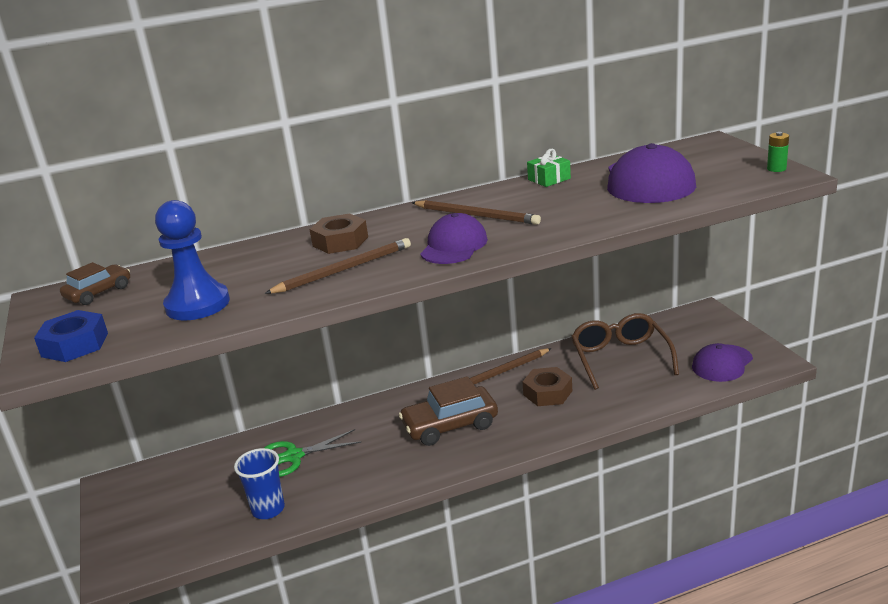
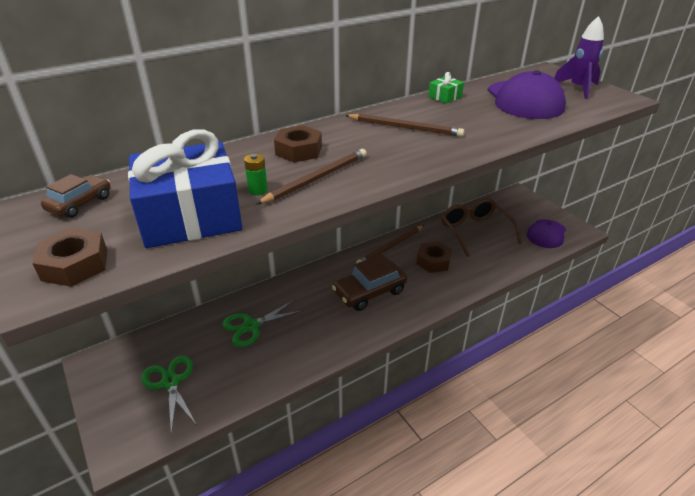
camera: 15 degrees left, 10 degrees up
(75, 345) = (75, 265): blue nut -> brown nut
(186, 509) = (170, 382): none -> green scissors
(197, 304) = (190, 216): blue pawn -> blue gift
(268, 509) = (244, 378): blue cup -> none
(454, 246) = (403, 155): purple cap -> none
(733, 164) = (578, 89): none -> purple rocket
(776, 169) = (612, 93): green battery -> green battery (258, 190)

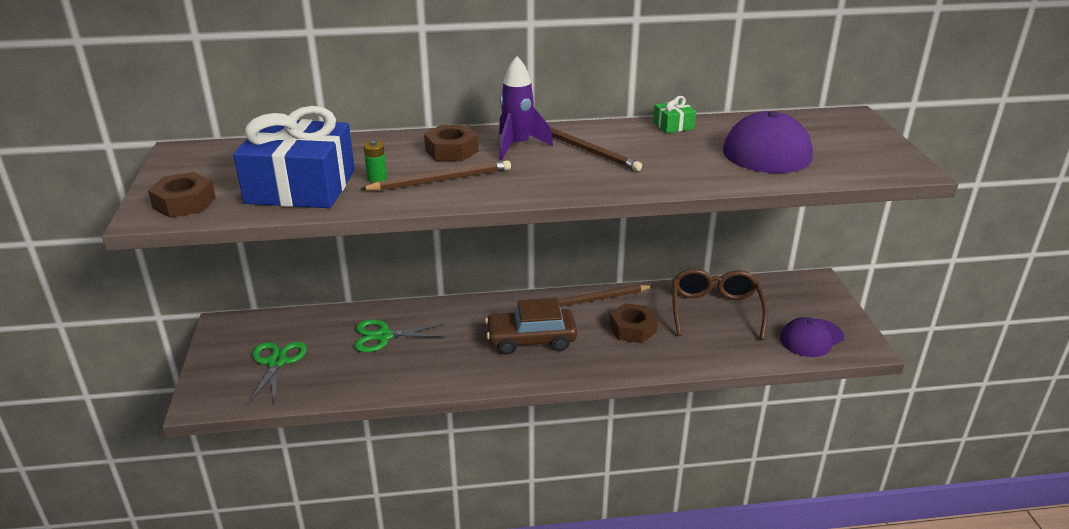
camera: 25 degrees right, 5 degrees down
(80, 203) = (225, 157): brown car -> none
(578, 89) = (860, 146): purple rocket -> purple rocket (518, 146)

